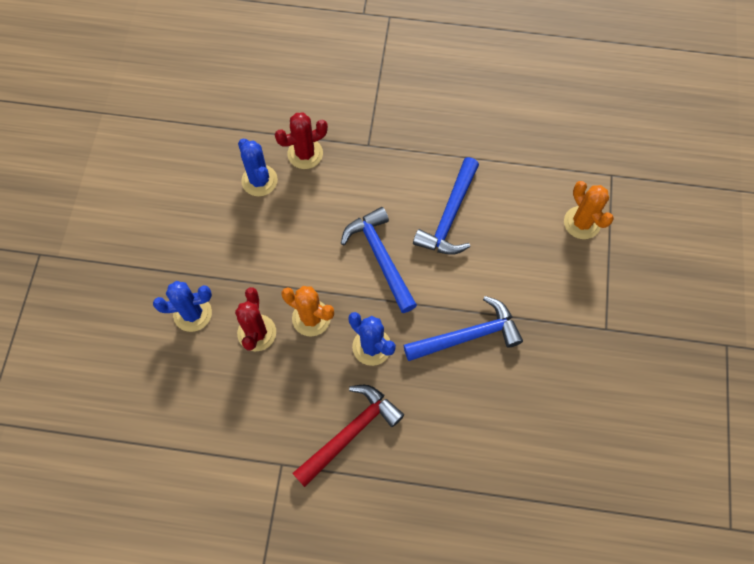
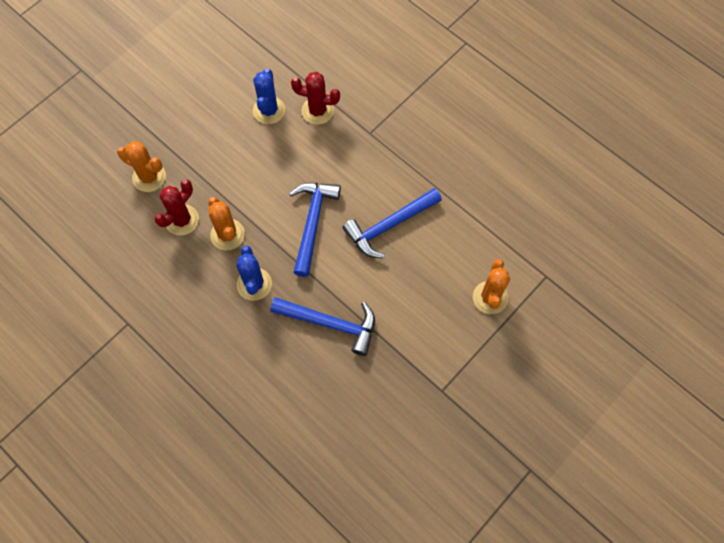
camera: 35 degrees right, 0 degrees up
(192, 313) = (149, 177): blue cactus -> orange cactus
(350, 432) = (191, 334): red hammer -> none

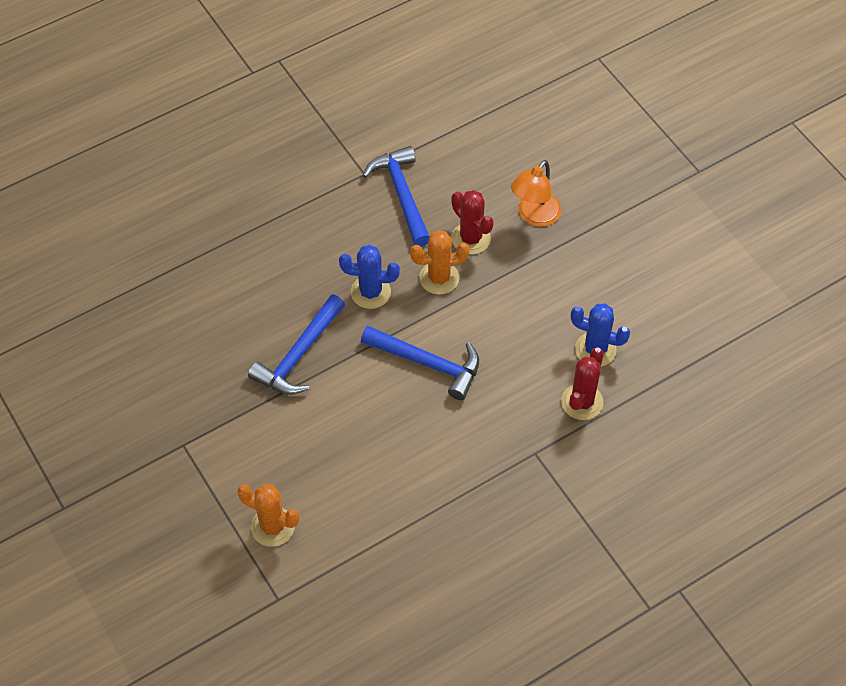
camera: 105 degrees right, 10 degrees down
(149, 177) = (534, 216): orange cactus -> orange lamp
(389, 226) = (399, 442): blue hammer -> blue hammer (401, 194)

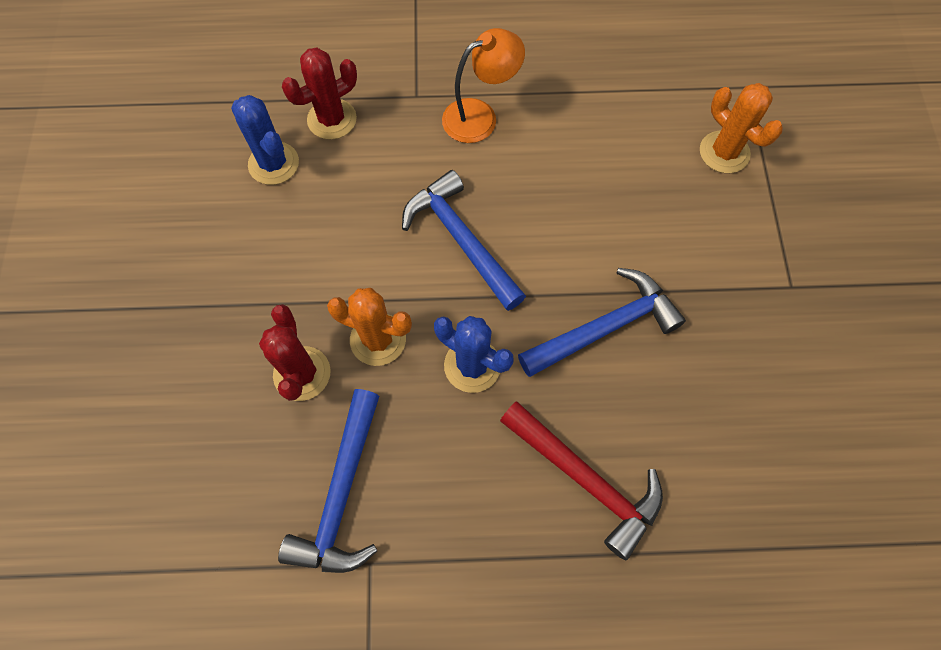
camera: 150 degrees left, 10 degrees up
(266, 266) = (586, 480): none -> red hammer
(534, 216) = (203, 361): orange lamp -> orange lamp (480, 116)

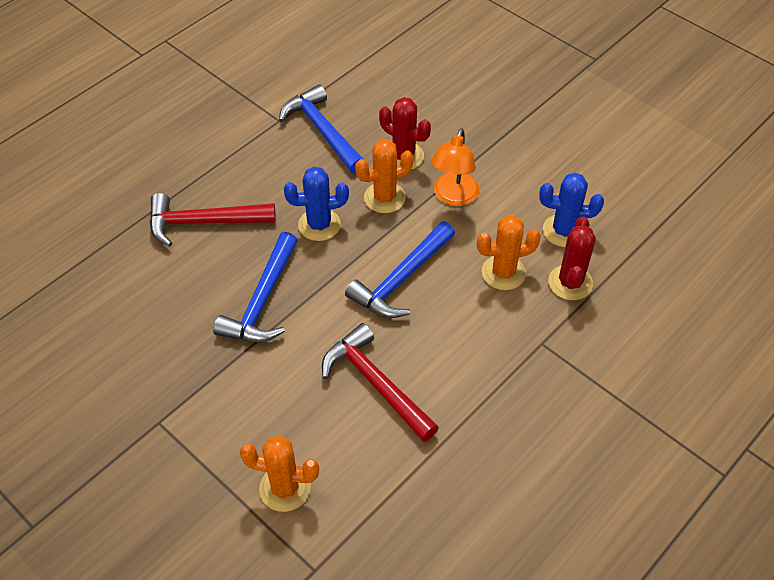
camera: 135 degrees right, 15 degrees down
(370, 172) = (503, 273): none -> orange cactus
(461, 239) = (401, 280): blue hammer -> blue hammer turned 120 degrees clockwise
(480, 116) = (483, 365): orange lamp -> orange lamp (453, 197)
(579, 171) = (375, 383): none -> red hammer

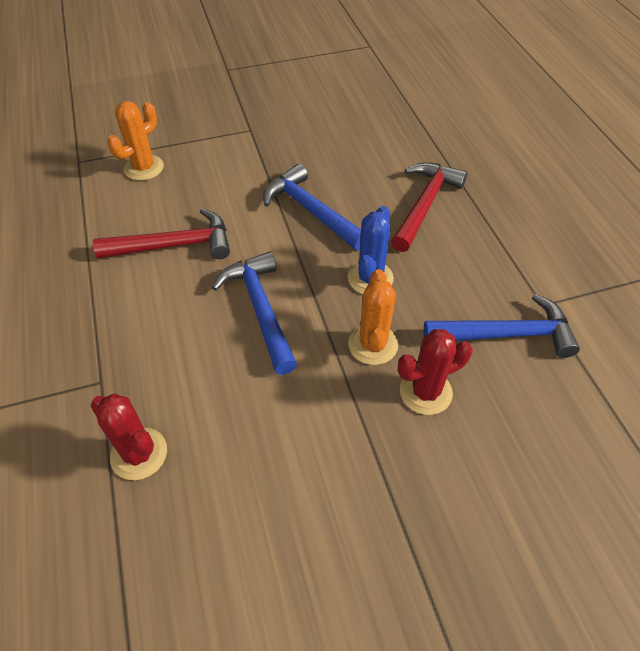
camera: 120 degrees right, 0 degrees up
(453, 197) = (334, 408): orange lamp -> none
(503, 273) = (202, 397): orange cactus -> none
(564, 231) = (207, 495): blue cactus -> none

